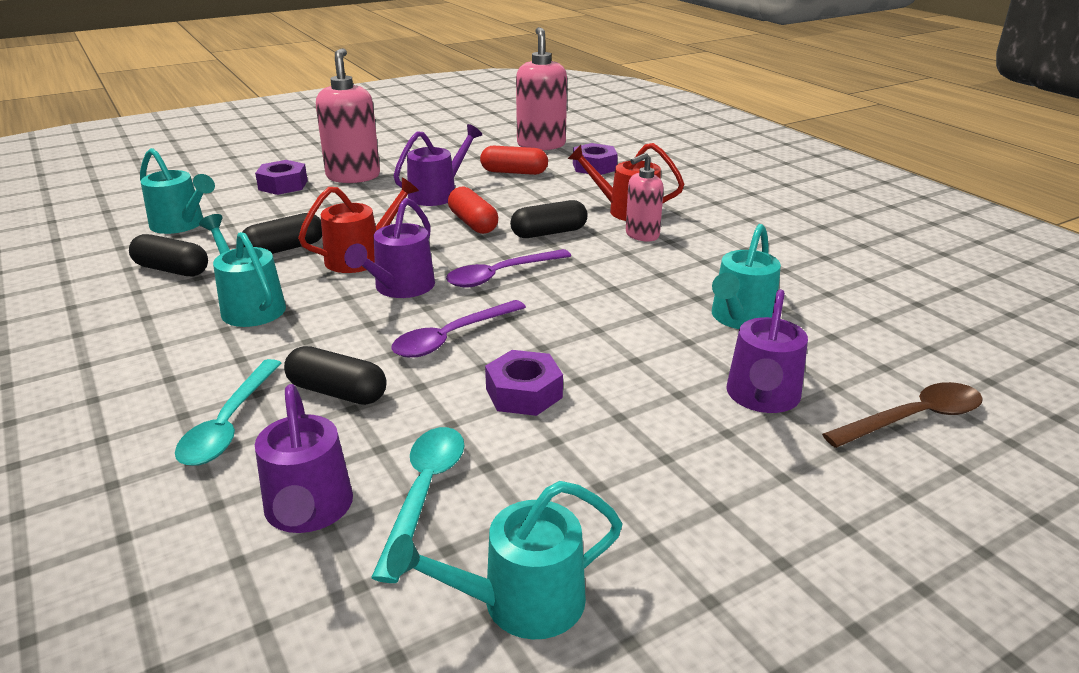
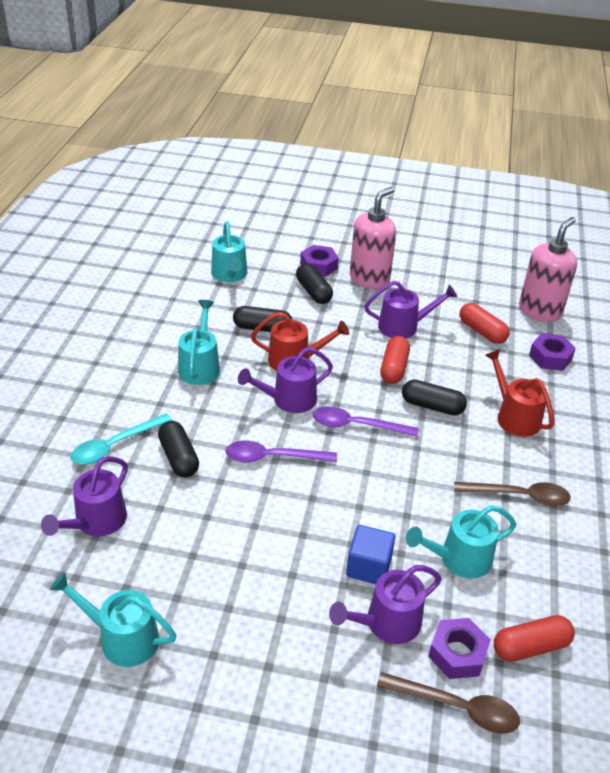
camera: 40 degrees right, 10 degrees up
(172, 270) = (191, 313): black capsule -> black capsule (313, 292)
(424, 493) = (149, 549): turquoise spoon -> none
(524, 393) = (263, 523): purple nut -> purple nut (457, 653)
(642, 235) = (493, 446): pink soap dispenser -> none
(678, 367) = (368, 567): none -> blue cube
(713, 255) = (519, 496): none -> brown spoon
(885, 342) = (530, 647): none -> red capsule

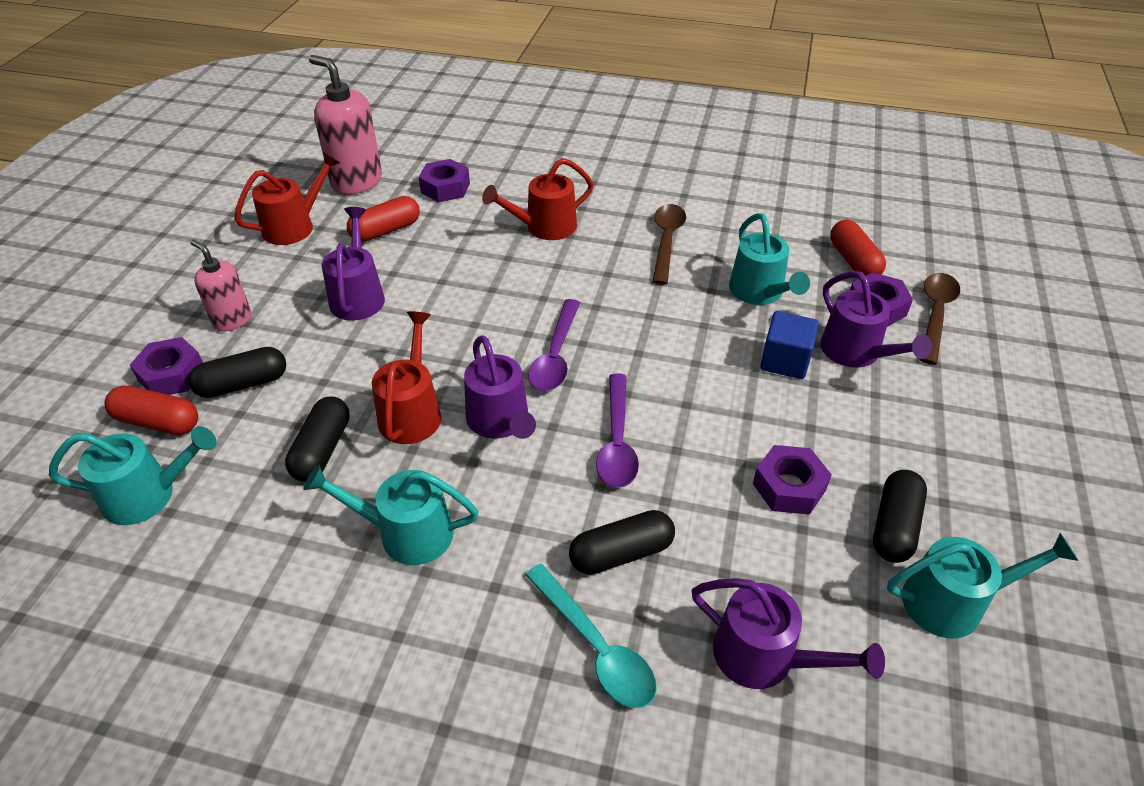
camera: 85 degrees left, 5 degrees up
(121, 638) = (953, 602): turquoise watering can -> turquoise watering can turned 120 degrees counterclockwise
(230, 552) = (789, 487): none -> purple nut
(369, 279) = (232, 320): pink soap dispenser -> pink soap dispenser, size x0.60
(394, 368) = (445, 312): red capsule -> red capsule (158, 422)
(432, 406) = (523, 287): black capsule -> black capsule (894, 526)
(474, 290) = (295, 226): none -> red watering can

